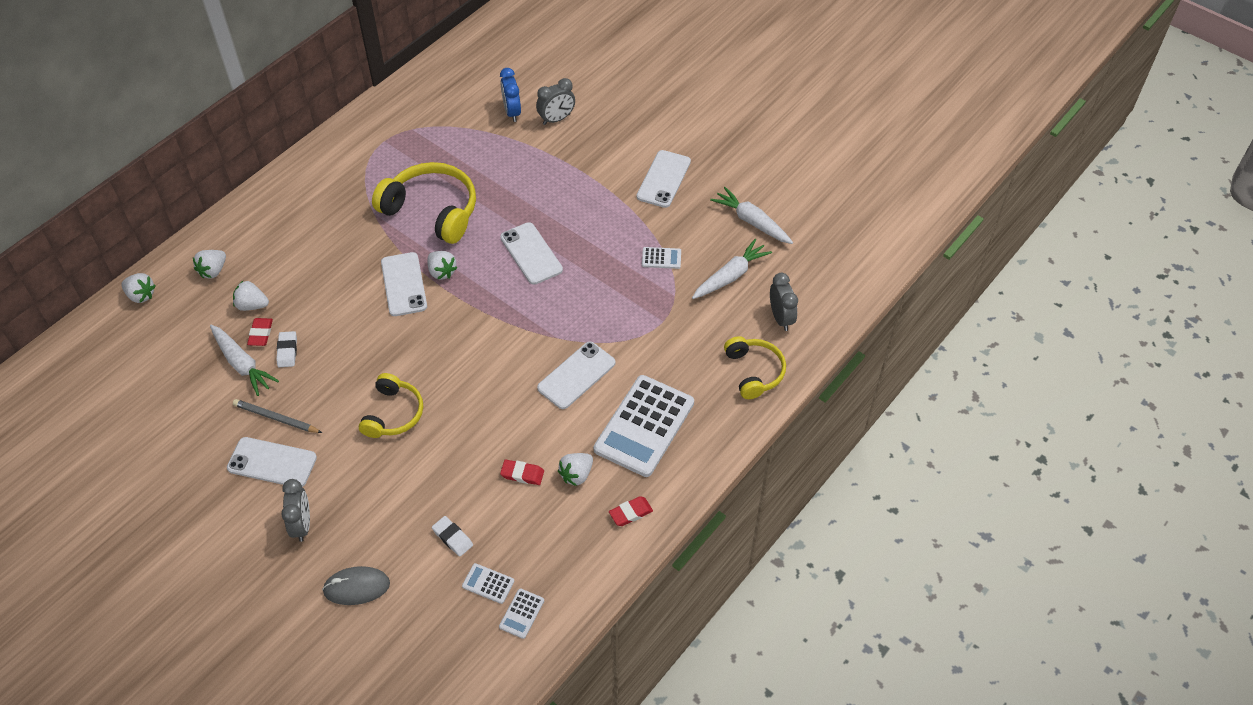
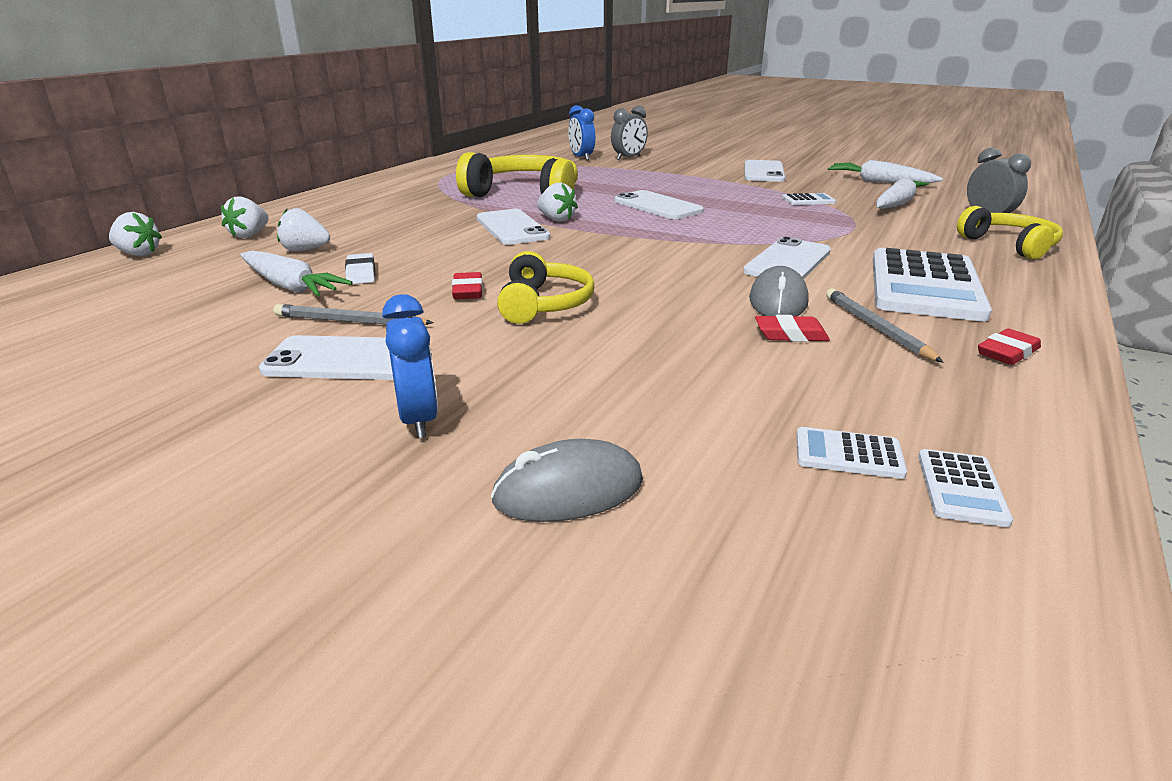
camera: 10 degrees left, 25 degrees down
(261, 334) = (319, 265): red eraser -> red eraser (468, 291)
(302, 525) = (419, 419): grey clock -> blue clock
(452, 538) = (728, 406): white eraser -> none
(538, 432) = (778, 301): none -> grey mouse
(576, 475) = (876, 328): white strawberry -> grey pencil

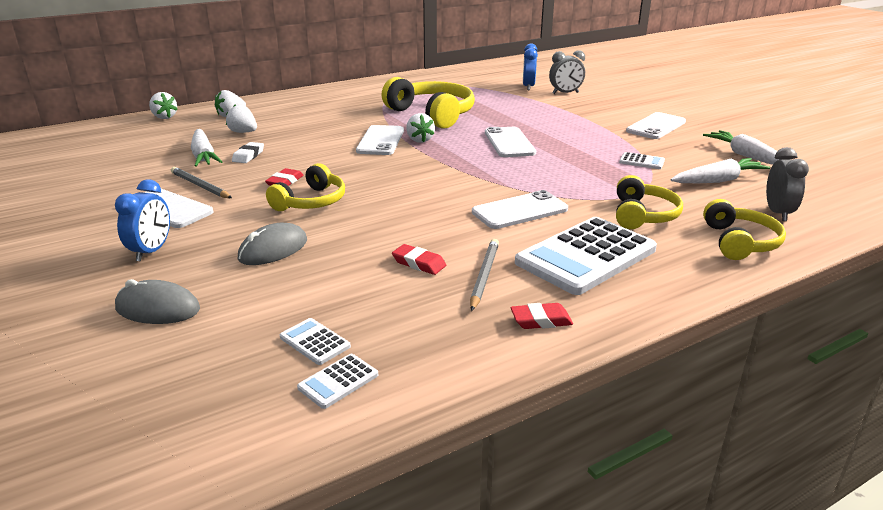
camera: 30 degrees right, 0 degrees up
(778, 301) = (455, 238): grey mouse -> grey mouse (273, 250)
(898, 241) = (643, 215): none -> yellow headphones

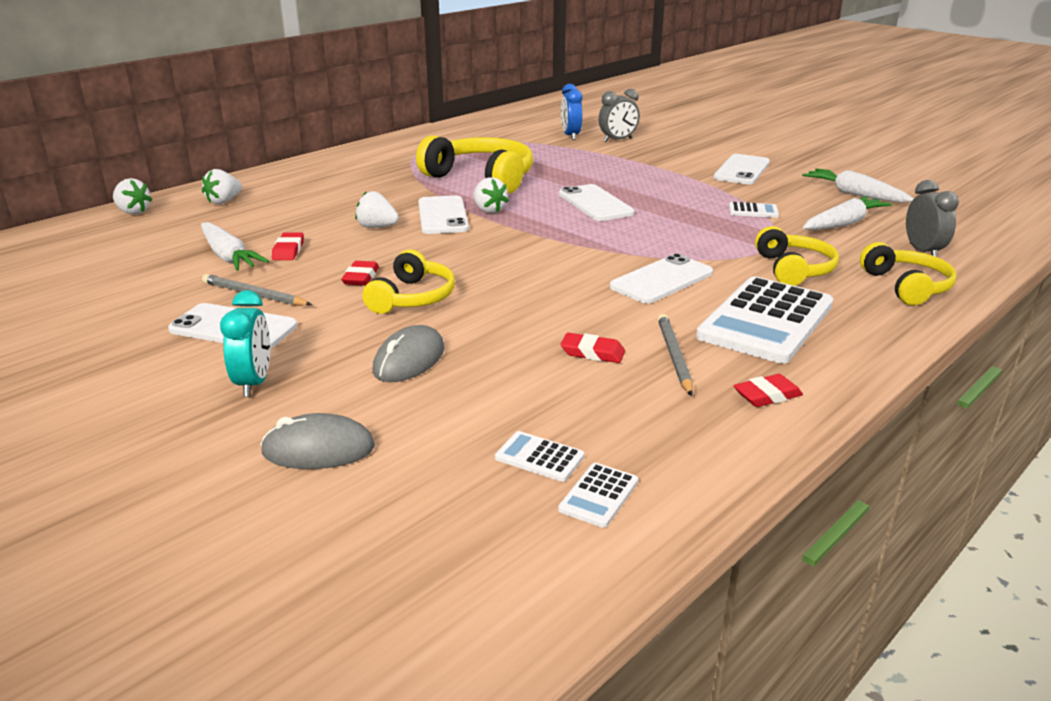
camera: 15 degrees left, 0 degrees up
(151, 251) = (254, 382): blue clock -> turquoise clock
(243, 132) = (258, 221): white strawberry -> white strawberry (377, 227)
(248, 156) = (288, 250): white eraser -> red eraser

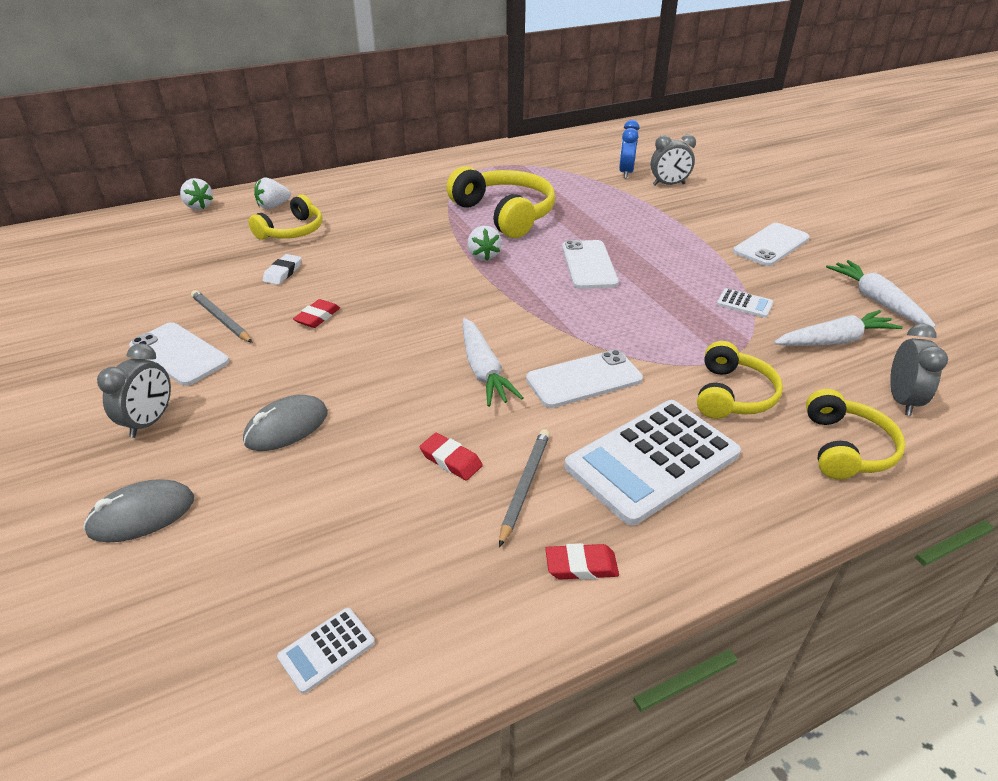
camera: 20 degrees right, 10 degrees up
(228, 256) = (233, 270): white carrot -> white carrot (483, 370)
(254, 382) = (150, 422): turquoise clock -> grey clock
(288, 250) = (283, 273): red eraser -> white eraser
(318, 449) = (142, 515): grey mouse -> grey mouse turned 45 degrees counterclockwise
(377, 227) = (373, 258): white strawberry -> none
(412, 297) = (342, 351): yellow headphones -> yellow headphones (292, 231)
(442, 216) = (438, 255): white phone -> none
(539, 457) = (310, 582): white calculator -> none

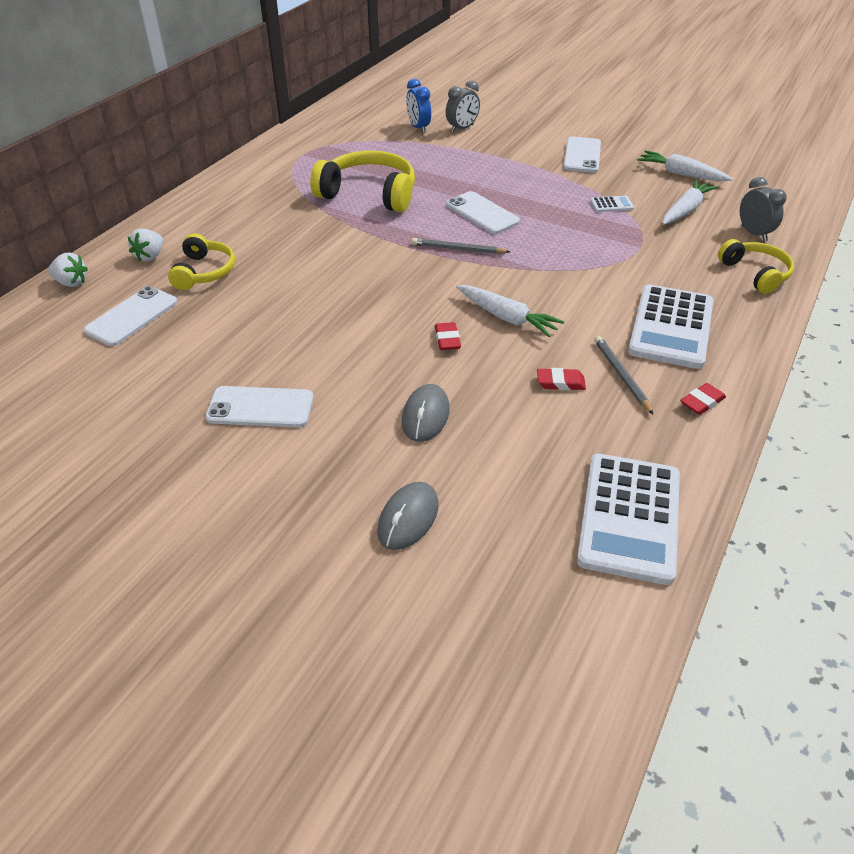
camera: 35 degrees left, 5 degrees up
(150, 422) = (316, 462): grey clock -> none
(221, 319) = (254, 367): grey pencil -> grey pencil (458, 249)
(283, 273) = (250, 309): white eraser -> none
(317, 317) = (333, 332): red eraser -> red eraser (447, 339)
(327, 650) = (629, 517): white calculator -> white calculator, size x2.41
(483, 255) = (397, 234): white strawberry -> none
(584, 379) = (576, 295): white phone -> white phone (132, 316)
(732, 395) = (669, 268): yellow headphones -> none

